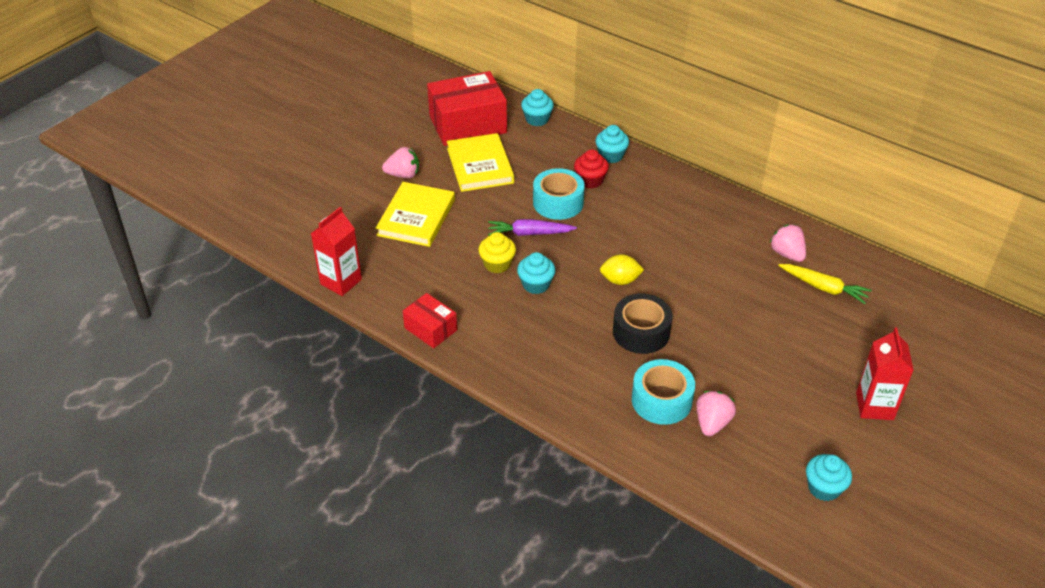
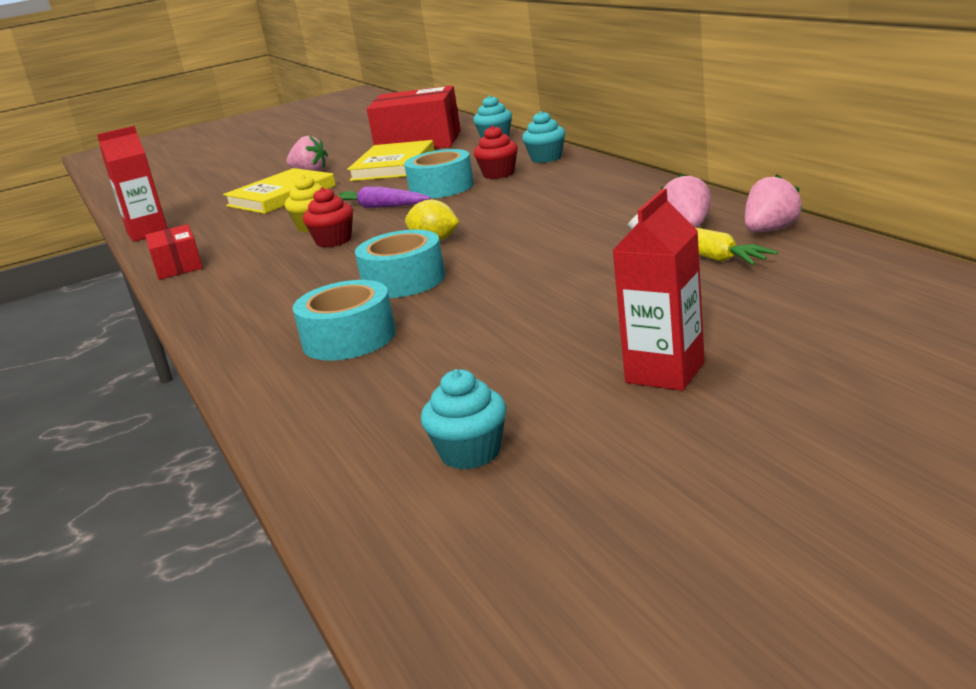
camera: 30 degrees right, 20 degrees down
(536, 284) = (333, 241): turquoise cupcake -> red cupcake
(641, 332) = (404, 280): black tape -> turquoise tape
(712, 423) = (387, 365): pink strawberry -> pink strawberry (771, 230)

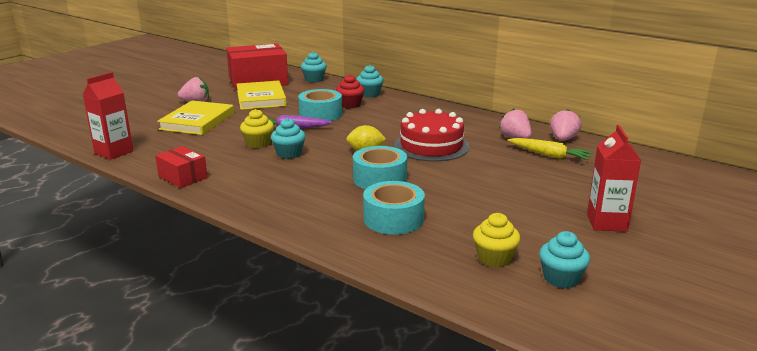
camera: 30 degrees left, 0 degrees up
(333, 241) = (289, 153): red cupcake -> turquoise cupcake
(412, 409) = (494, 258): none -> yellow cupcake
(538, 235) = (431, 146): none -> red cake

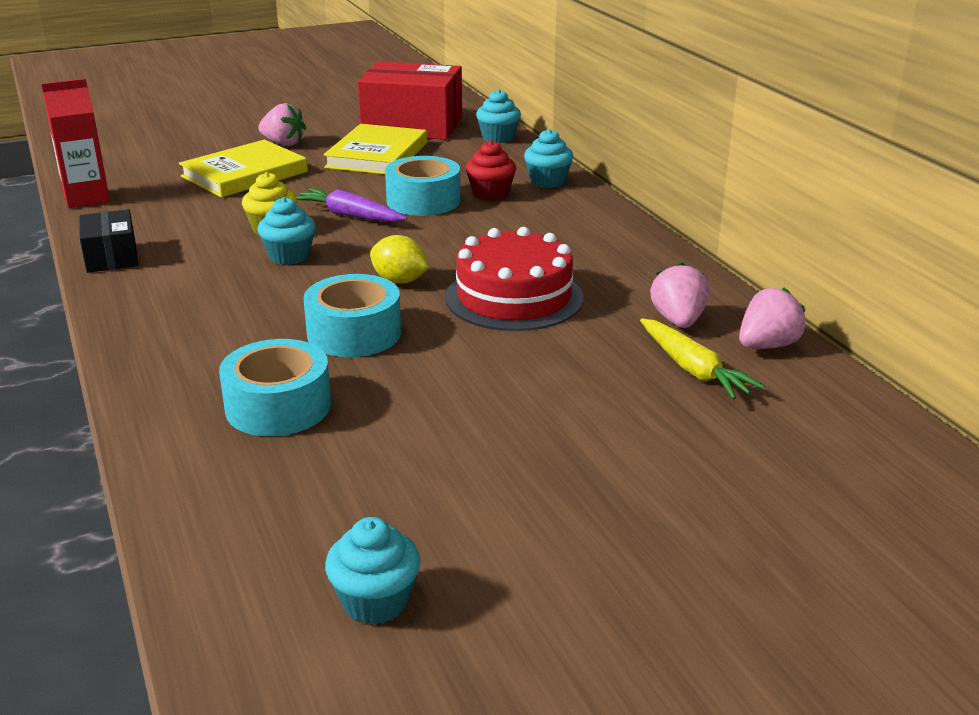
camera: 30 degrees right, 5 degrees up
(183, 177) = (111, 257): red box -> black box
(494, 258) = (326, 525): yellow cupcake -> none
(606, 223) = (606, 531): red carton -> none

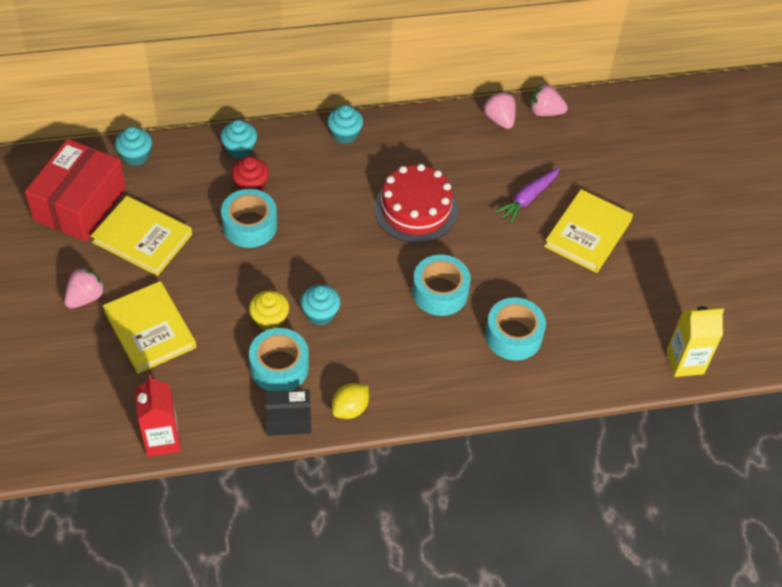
camera: 80 degrees left, 25 degrees up
(196, 243) = (279, 367): none -> turquoise tape
(241, 631) = (685, 362): none -> yellow carton
(349, 215) = (261, 272): purple carrot -> purple carrot (528, 199)
(375, 601) = (673, 315): turquoise cupcake -> turquoise cupcake (345, 134)
(400, 281) = (377, 260): yellow lemon -> yellow lemon (350, 409)
(552, 464) = (587, 233): none -> yellow book
(678, 321) = (464, 145): pink strawberry -> pink strawberry (545, 112)
(693, 370) = (516, 156): yellow carrot -> none

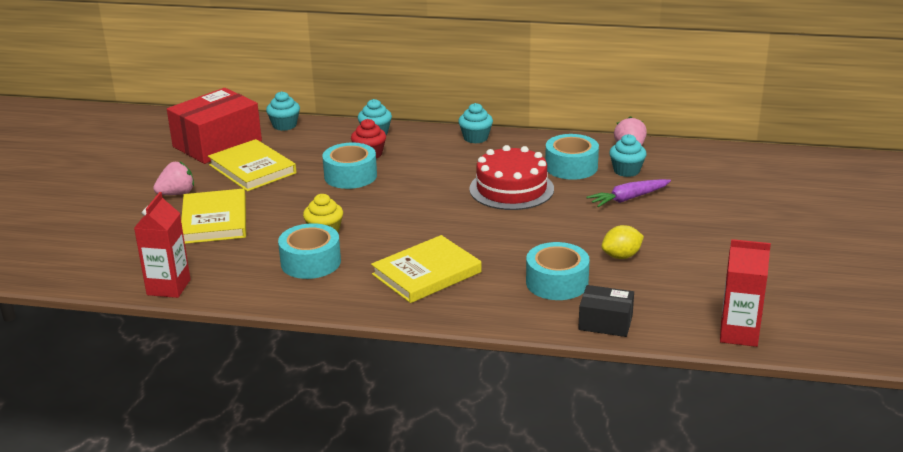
camera: 25 degrees right, 25 degrees down
(288, 419) = (293, 296): black box -> black box (605, 322)
(320, 314) = (374, 236): turquoise cupcake -> turquoise cupcake (626, 171)
(350, 409) = (357, 301): yellow lemon -> yellow lemon (621, 256)
(440, 292) = (500, 242): turquoise tape -> turquoise tape (571, 167)
(545, 112) = (679, 150): pink strawberry -> none
(587, 233) = (678, 229): yellow book -> yellow book (426, 273)
(685, 362) = (739, 334): yellow carton -> red carton

